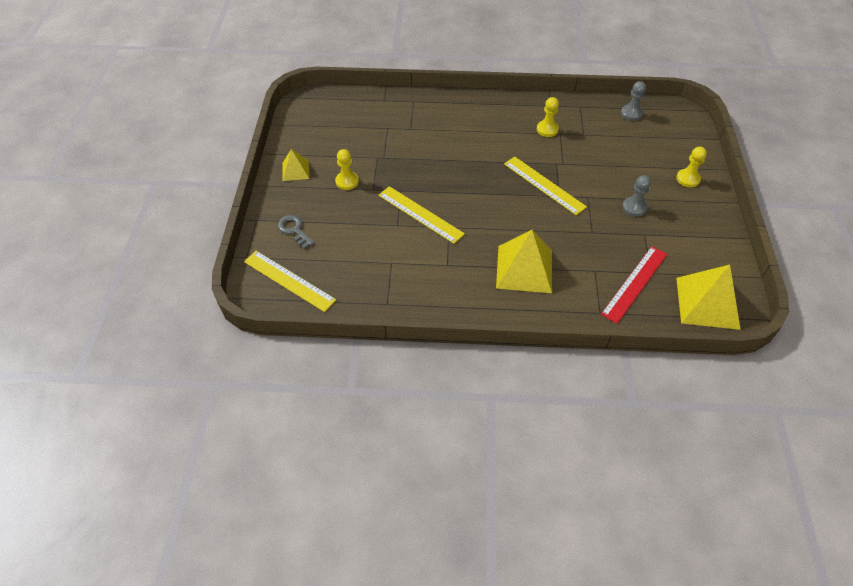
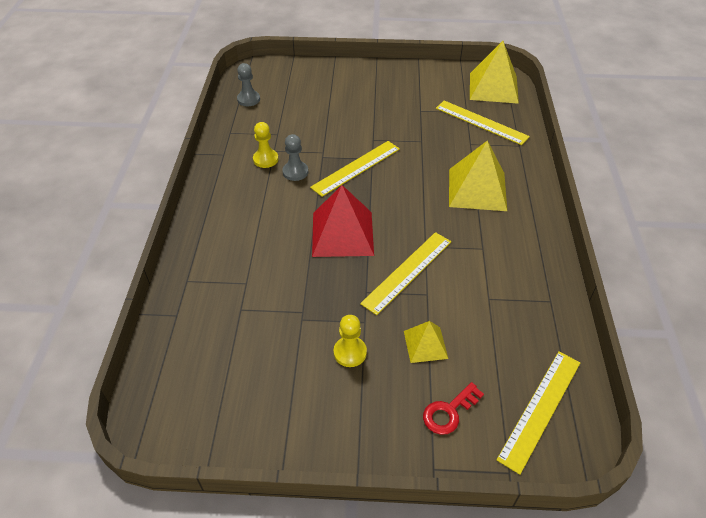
camera: 90 degrees left, 5 degrees down
(294, 230) = (449, 412): grey key -> red key
(295, 170) = (325, 423): yellow pyramid -> yellow pyramid (425, 344)
(461, 177) = (342, 233): none -> red pyramid
(634, 207) = (386, 112): grey pawn -> grey pawn (295, 172)
(634, 283) = (481, 122): red ruler -> yellow ruler
(688, 179) = (347, 78): yellow pawn -> none

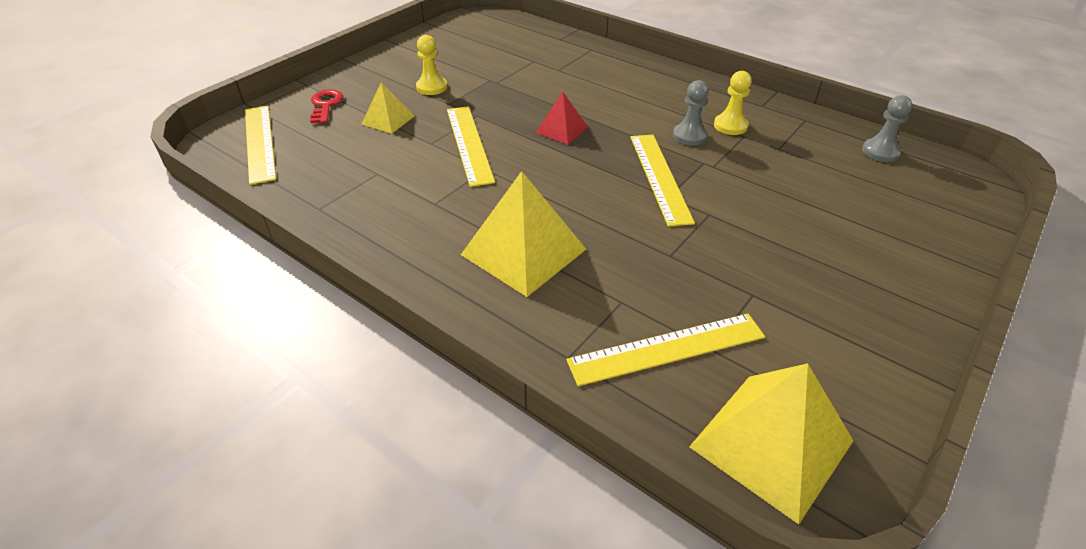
camera: 125 degrees right, 5 degrees down
(342, 233) = (561, 129): red pyramid -> red pyramid, size x0.54

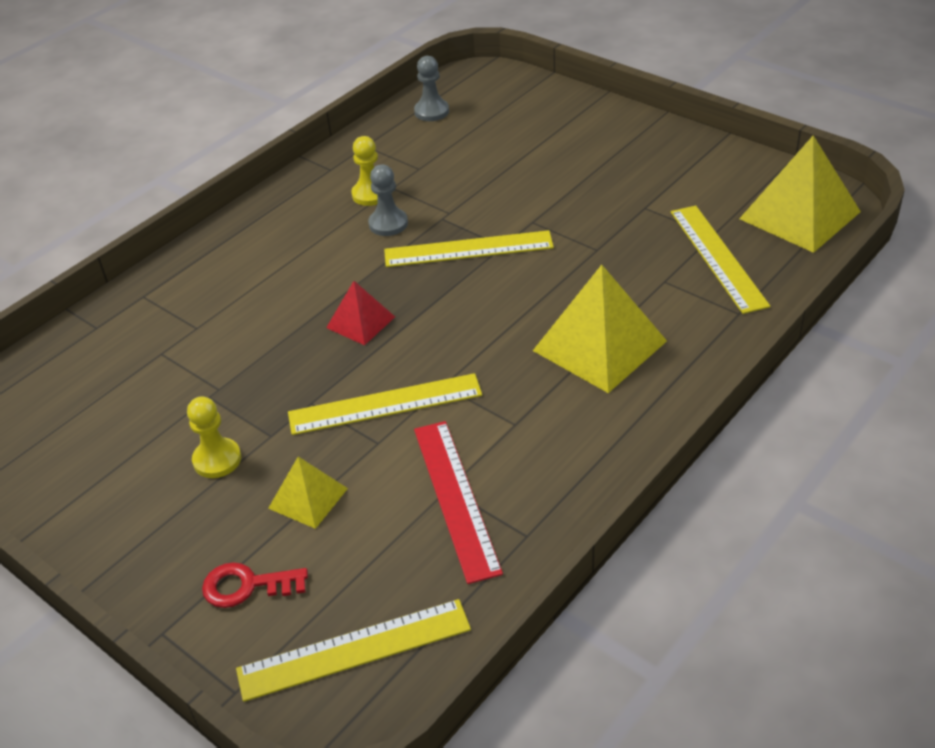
camera: 85 degrees left, 0 degrees up
(367, 176) = (456, 498): none -> red ruler

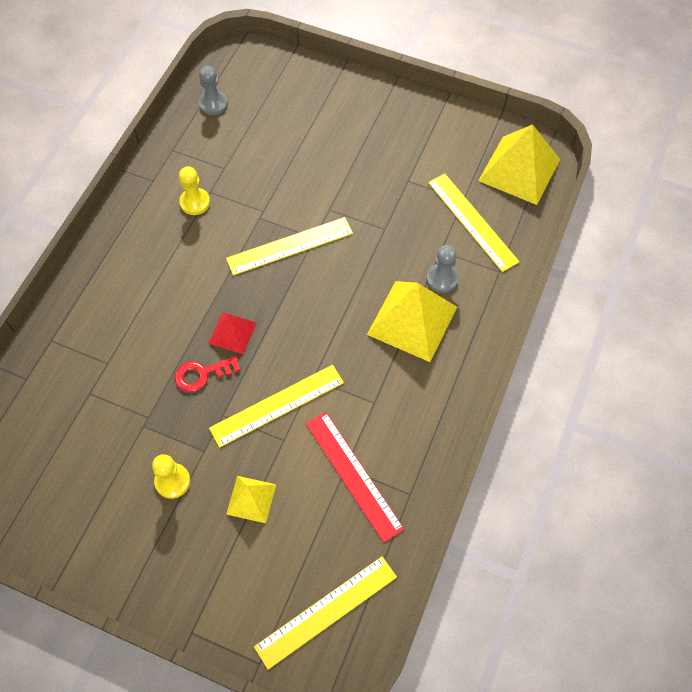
camera: 20 degrees left, 20 degrees up
(247, 586) = (235, 581): red key -> red key (202, 374)
(388, 224) = (219, 231): grey pawn -> grey pawn (442, 279)

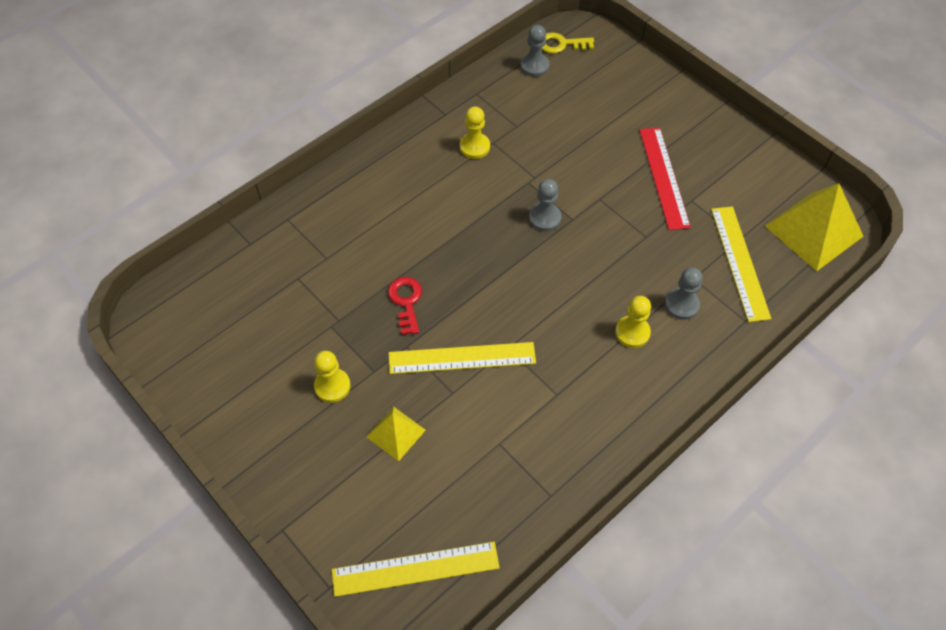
camera: 25 degrees right, 5 degrees down
(202, 374) = (406, 302): red key -> red key turned 75 degrees clockwise
(228, 74) = (561, 44): none -> yellow key
(232, 333) = (452, 276): red pyramid -> none
(290, 246) = (545, 218): yellow ruler -> grey pawn
(353, 475) = (503, 453): red ruler -> red ruler (664, 177)
(412, 320) = (632, 332): yellow pyramid -> yellow pawn

